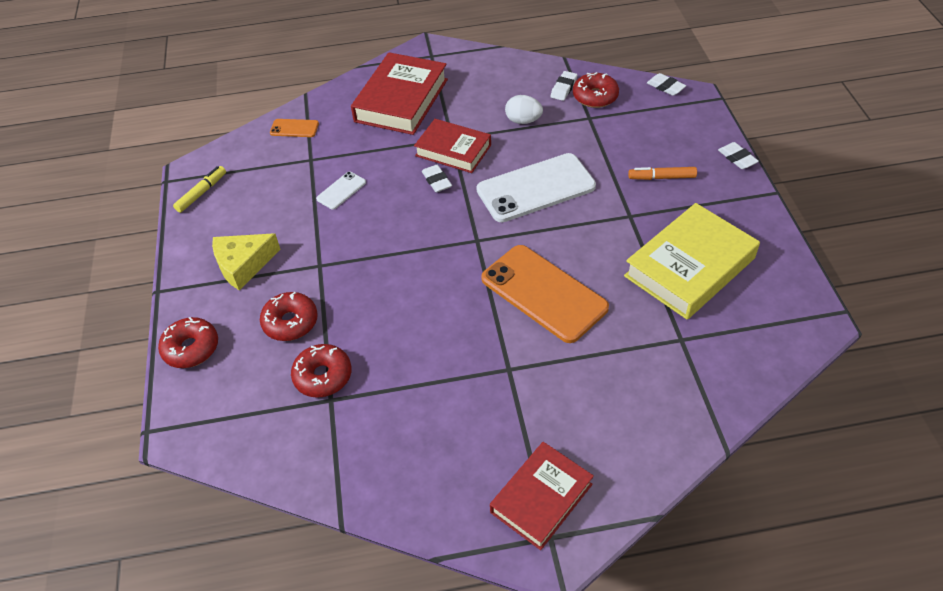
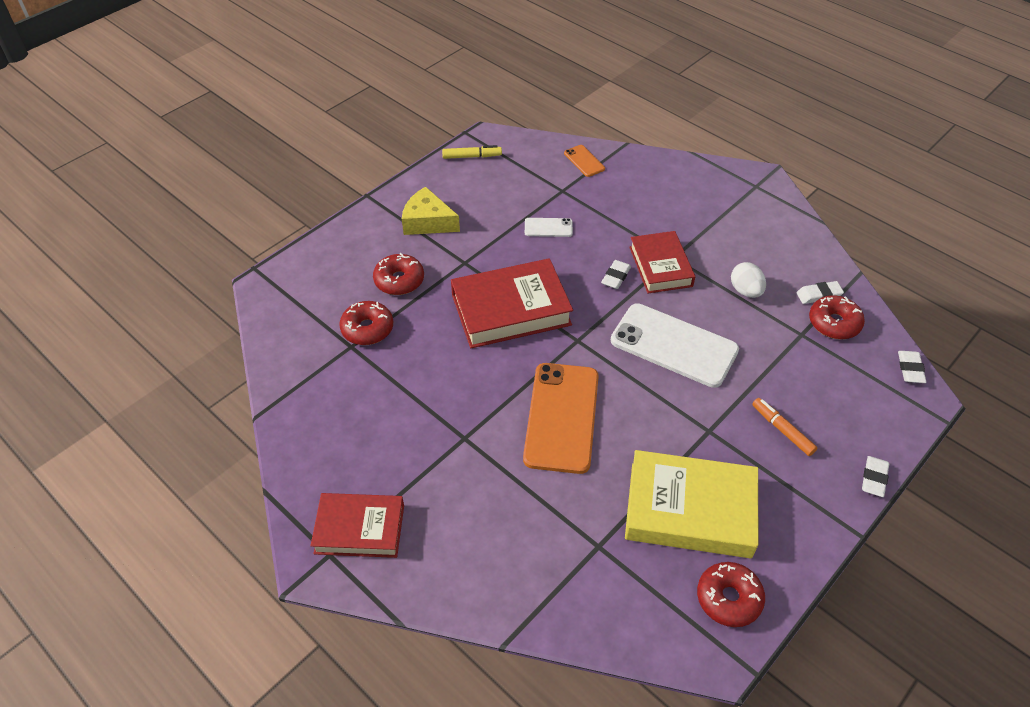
camera: 50 degrees right, 0 degrees up
(191, 348) = (334, 244): red donut -> red donut (728, 598)
(401, 100) = (682, 200): red book -> red book (511, 310)

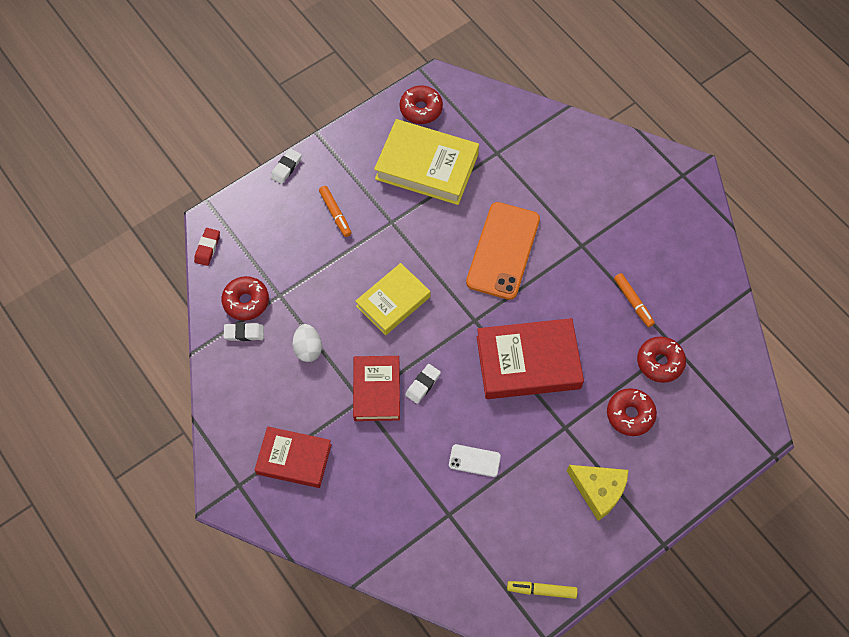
camera: 170 degrees left, 15 degrees up
(359, 529) = (662, 189): red book -> red book (294, 459)
(398, 383) = (633, 302): none -> orange marker
(584, 161) = (414, 559): orange phone -> none
(674, 345) = (393, 301): white phone -> yellow book
(910, 369) = (207, 248): white eraser -> red eraser

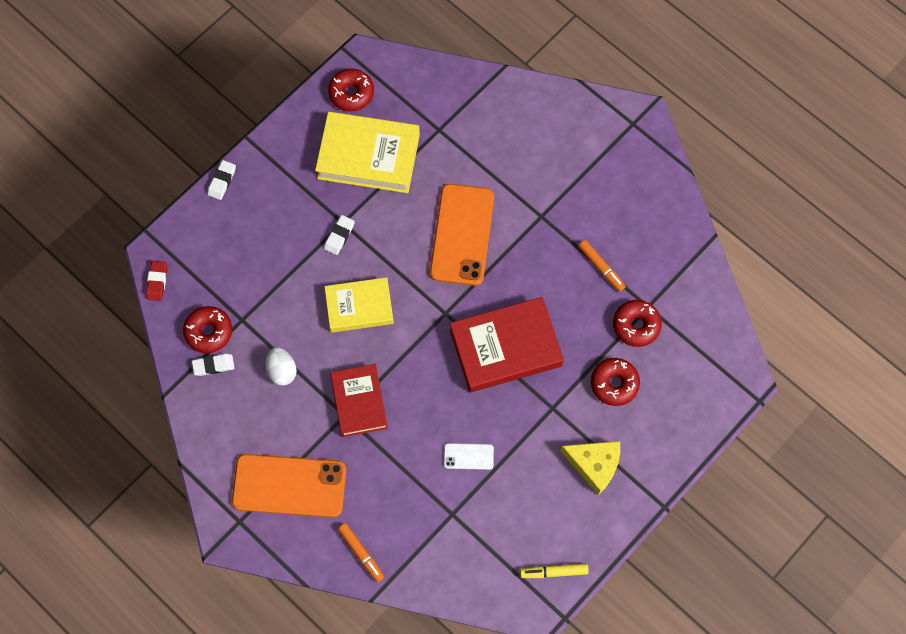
camera: 10 degrees left, 5 degrees up
(294, 459) = (289, 485): red book -> orange phone
(335, 213) = (283, 223): orange marker -> orange marker (361, 553)
(393, 301) = (359, 307): yellow book -> yellow book turned 45 degrees clockwise
(423, 385) = (404, 388): white eraser -> white eraser (339, 236)

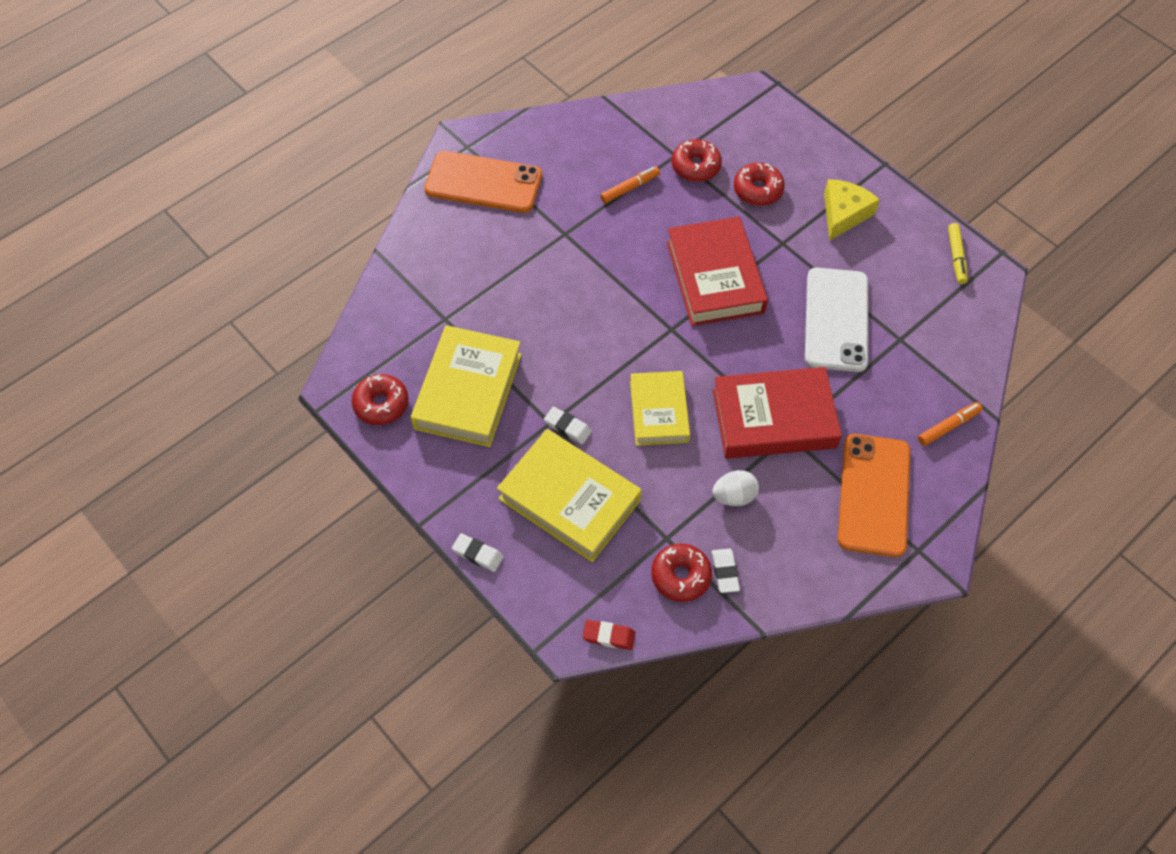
camera: 85 degrees left, 10 degrees down
(272, 243) = (569, 499): none -> yellow book
(359, 402) = (774, 418): red book -> red book, size x1.52
(462, 235) = (579, 306): orange phone -> orange phone (483, 182)
(468, 456) = (836, 320): white phone -> white phone, size x2.21

